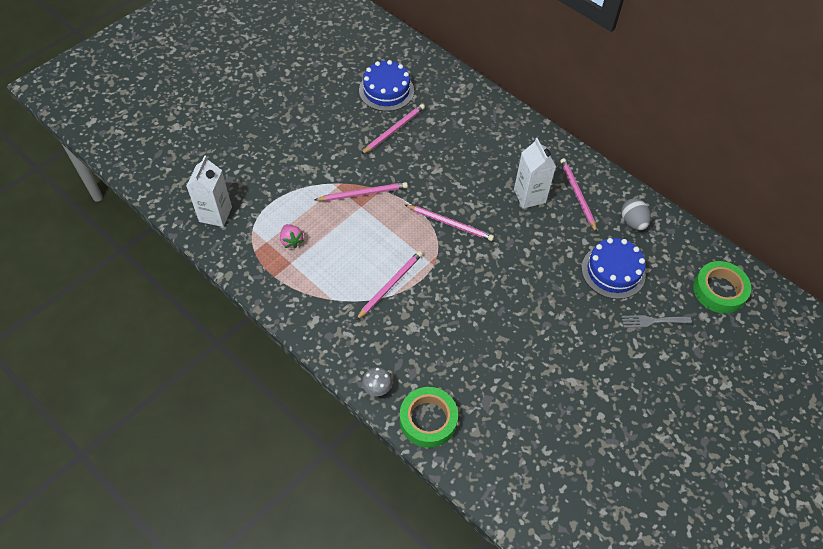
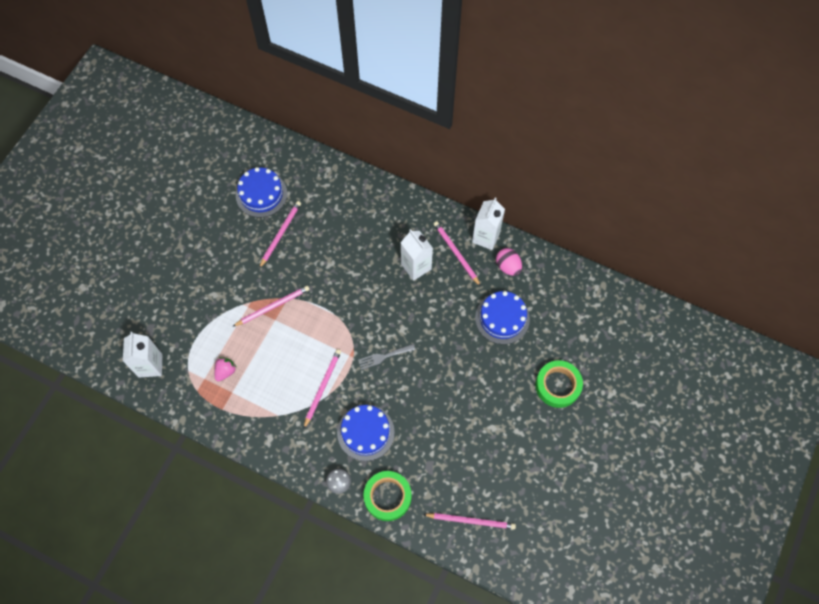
camera: 15 degrees left, 10 degrees up
(291, 241) = (225, 371): pink strawberry -> pink strawberry turned 105 degrees counterclockwise
(424, 344) = (365, 432): none -> blue cake
(450, 224) = (356, 314): pink pencil -> pink pencil (471, 521)
(615, 188) = (486, 237): none -> white carton
(632, 222) = (508, 266): grey egg -> pink egg
(652, 321) = (543, 355): grey fork -> grey fork (383, 357)
(719, 290) = (590, 310): green tape -> green tape (558, 385)

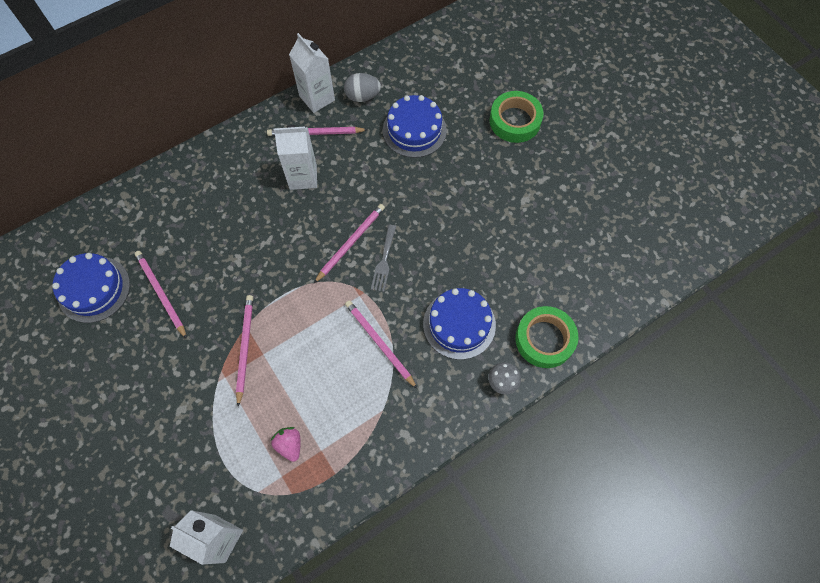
camera: 60 degrees left, 0 degrees up
(471, 521) = (613, 271): pink pencil -> pink pencil (351, 243)
(508, 266) = (362, 96): pink egg -> grey egg

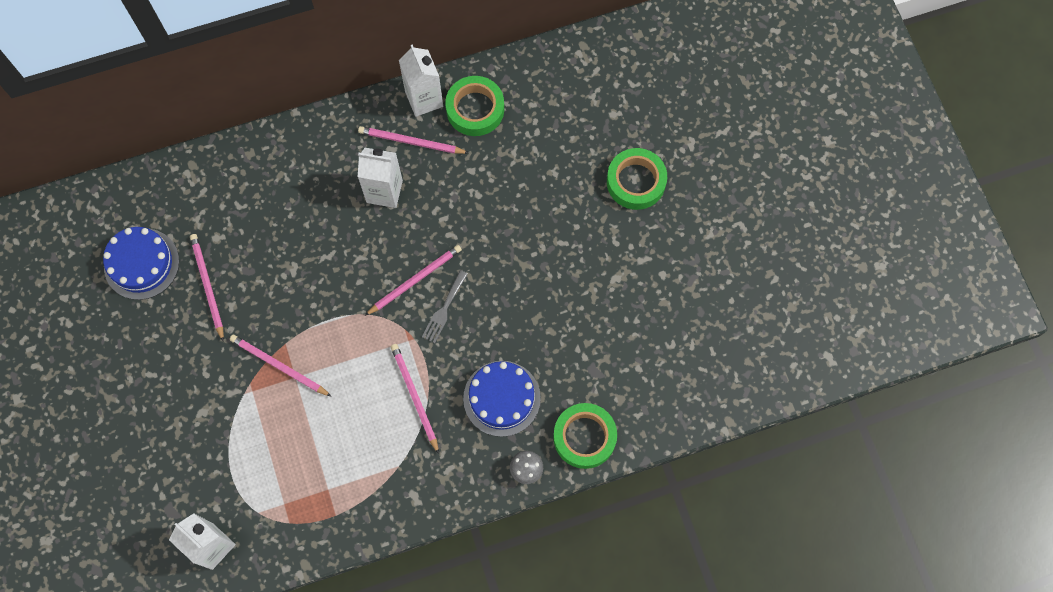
camera: 15 degrees right, 5 degrees up
(245, 348) = (279, 366): pink pencil -> pink pencil turned 75 degrees counterclockwise
(289, 445) = (299, 475): pink strawberry -> none
(362, 96) = (475, 109): grey egg -> green tape
(414, 130) = (520, 165): blue cake -> none

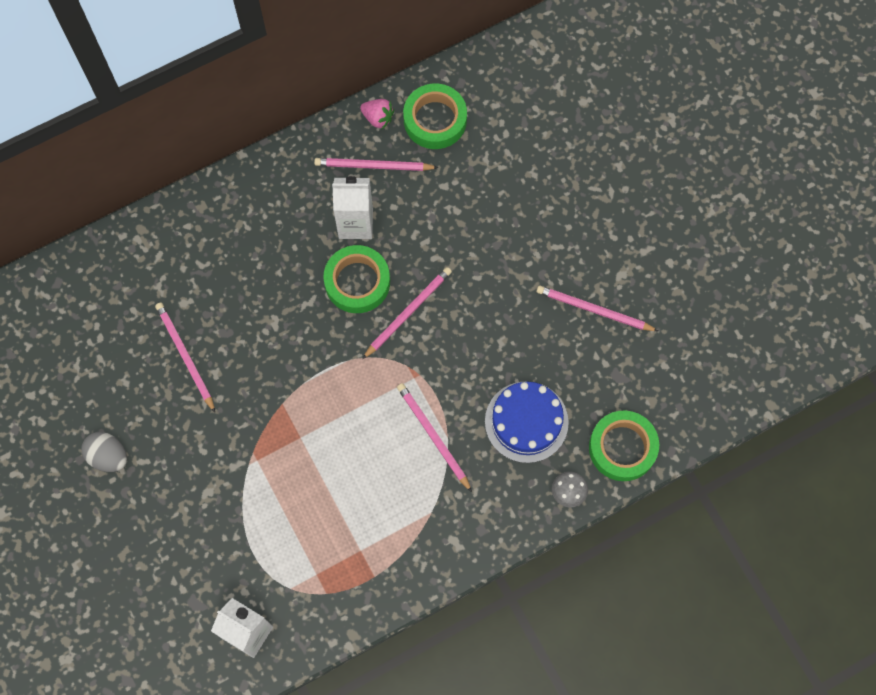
camera: 10 degrees left, 0 degrees up
(121, 364) = (108, 456): none -> grey egg
(141, 263) = (108, 344): blue cake -> none
(279, 366) = (280, 428): pink pencil -> pink pencil (594, 310)
(424, 99) = (378, 118): white carton -> pink strawberry
(444, 310) = (445, 338): grey fork -> none
(636, 182) = (621, 169): green tape -> green tape (357, 282)

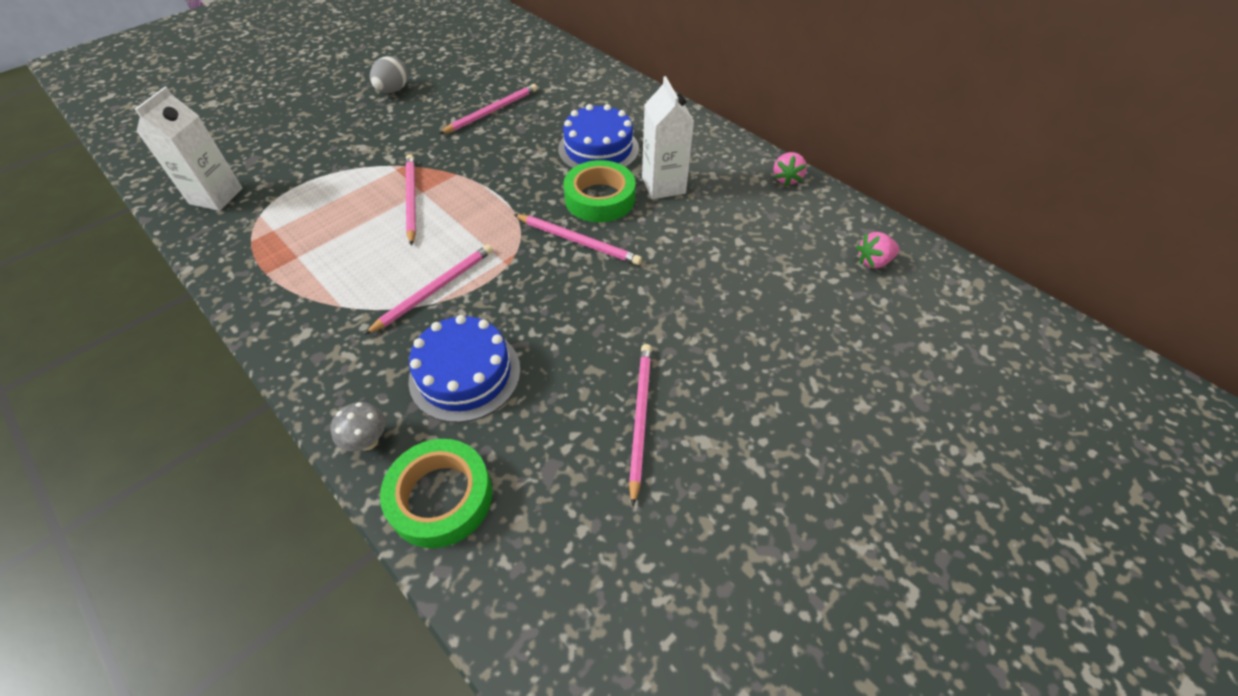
camera: 75 degrees right, 20 degrees down
(283, 266) = (598, 149): none -> blue cake
(373, 166) = (732, 185): pink pencil -> pink pencil (411, 199)
(435, 120) = (811, 219): green tape -> none
(495, 96) = (873, 261): none -> pink strawberry

